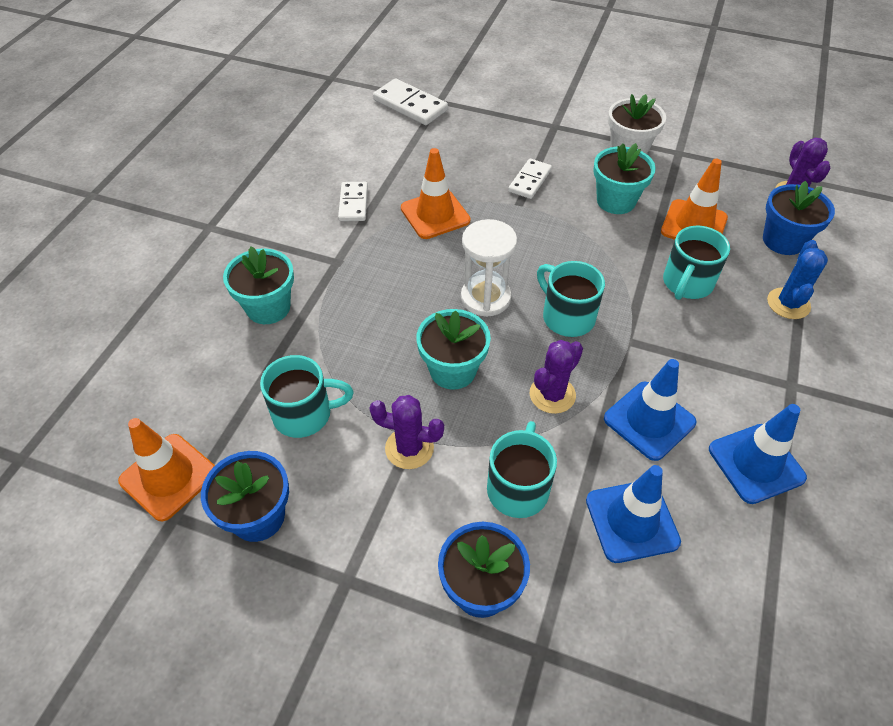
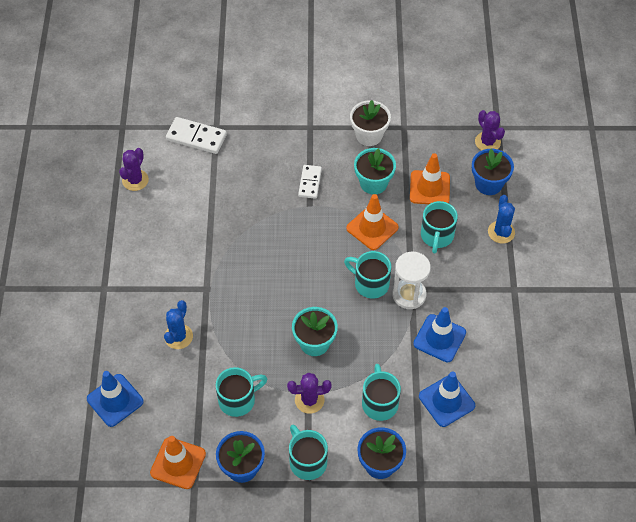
camera: 20 degrees left, 5 degrees up
(268, 307) = (178, 336): turquoise flower pot -> blue cactus
(353, 203) = (195, 238): white domino -> none
(363, 542) = (307, 461): none -> turquoise mug
(435, 214) = (256, 231): orange traffic cone -> orange traffic cone (372, 228)
(485, 298) = (315, 286): white hourglass -> white hourglass (409, 295)
(552, 394) = (379, 340): purple cactus -> purple cactus (135, 180)
(756, 463) = (504, 345): blue traffic cone -> blue traffic cone (115, 400)

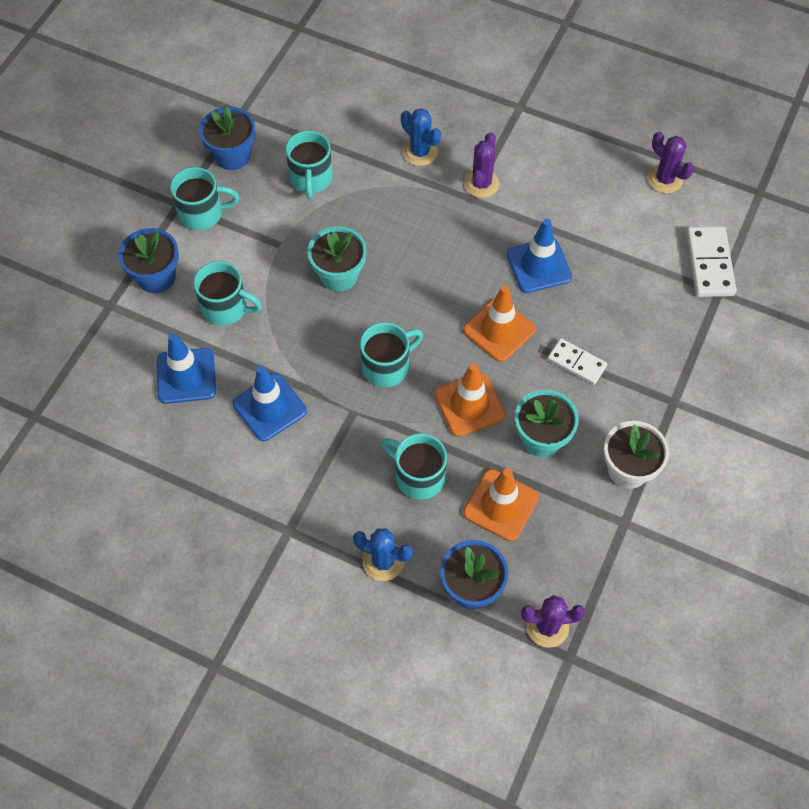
camera: 115 degrees right, 5 degrees up
(115, 400) = (374, 77): blue traffic cone -> blue traffic cone (539, 266)
(178, 463) = (271, 106): orange traffic cone -> orange traffic cone (499, 330)
(196, 137) = (709, 264): white domino -> white domino turned 45 degrees counterclockwise
(309, 400) = (271, 242): purple cactus -> purple cactus (481, 184)
(409, 295) = (348, 402): white hourglass -> none

